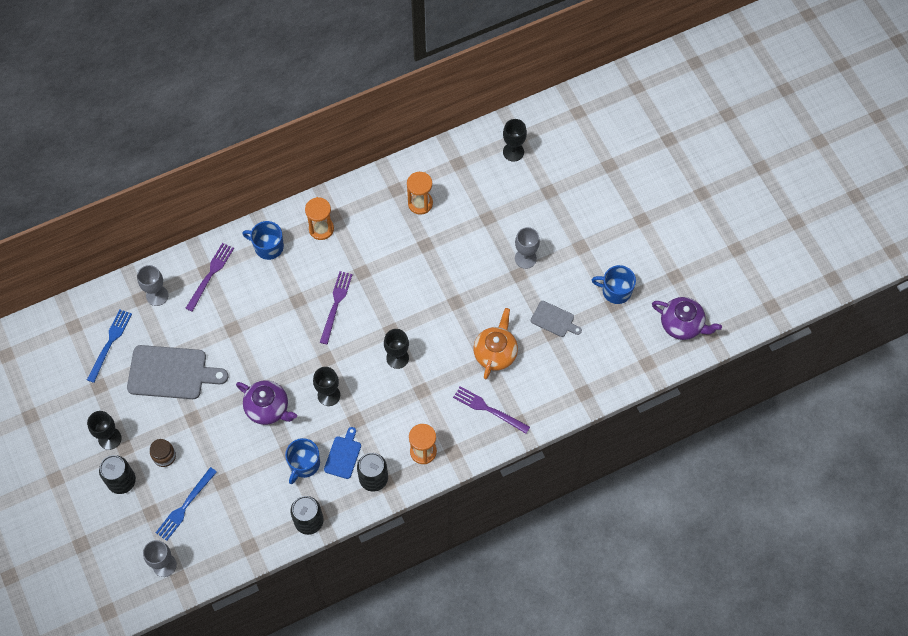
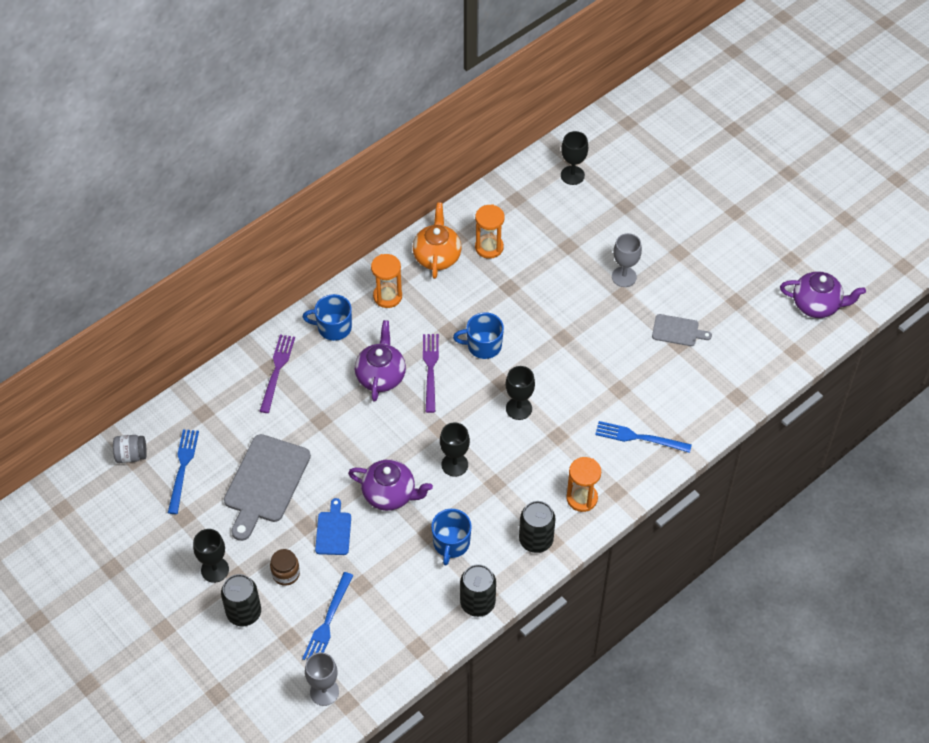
camera: 15 degrees left, 10 degrees down
(72, 321) = (131, 455): none -> grey jar
(157, 295) = (222, 406): grey goblet -> none
(171, 373) = (265, 483): grey cutting board -> grey cutting board turned 120 degrees clockwise
(293, 301) = (381, 376): none -> purple teapot
(343, 455) = (493, 523): blue cutting board -> blue cutting board (333, 531)
(489, 409) = (639, 437): purple fork -> blue fork
(495, 353) = (626, 379): orange teapot -> orange teapot (437, 256)
(616, 291) = (733, 287): blue mug -> blue mug (483, 345)

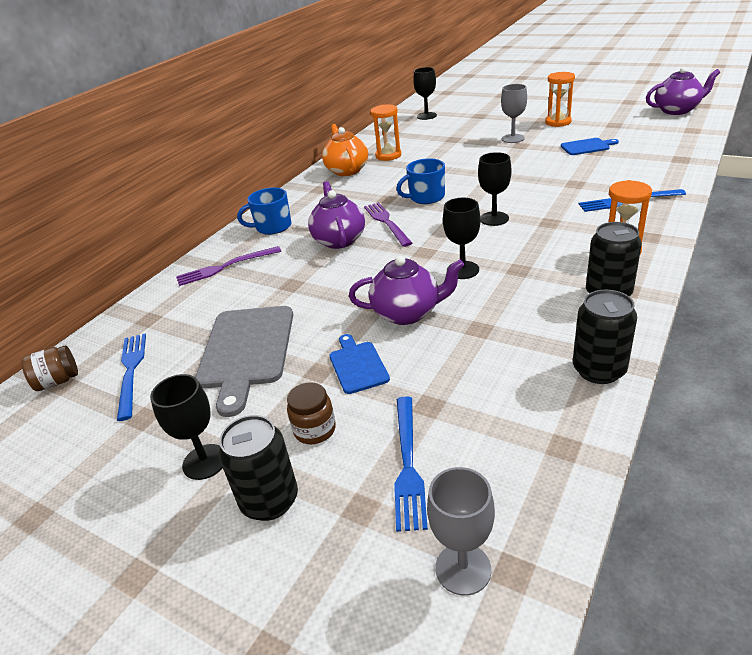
camera: 15 degrees left, 20 degrees down
(131, 455) = (57, 381): grey jar -> brown jar
(277, 370) = (225, 267): purple fork -> purple fork turned 105 degrees counterclockwise
(387, 296) = (315, 198): orange hourglass -> orange hourglass (558, 122)
(451, 543) = (513, 328): blue mug -> none
(678, 331) = (587, 147): grey cutting board -> blue cutting board

